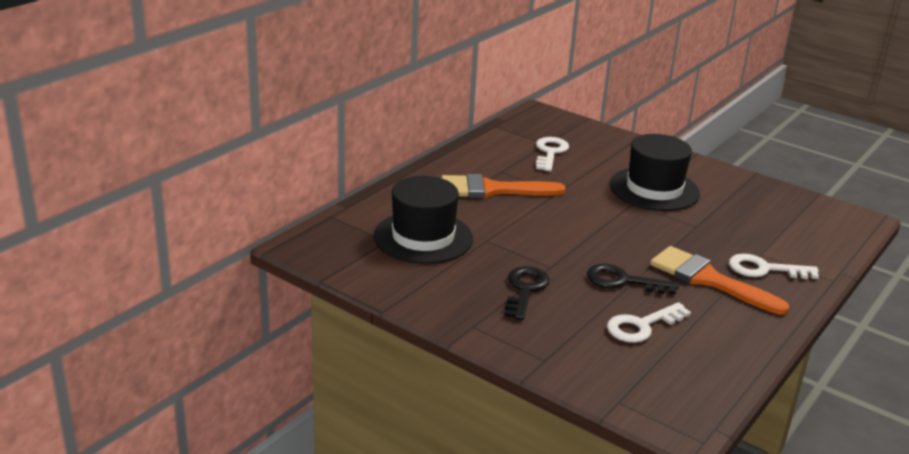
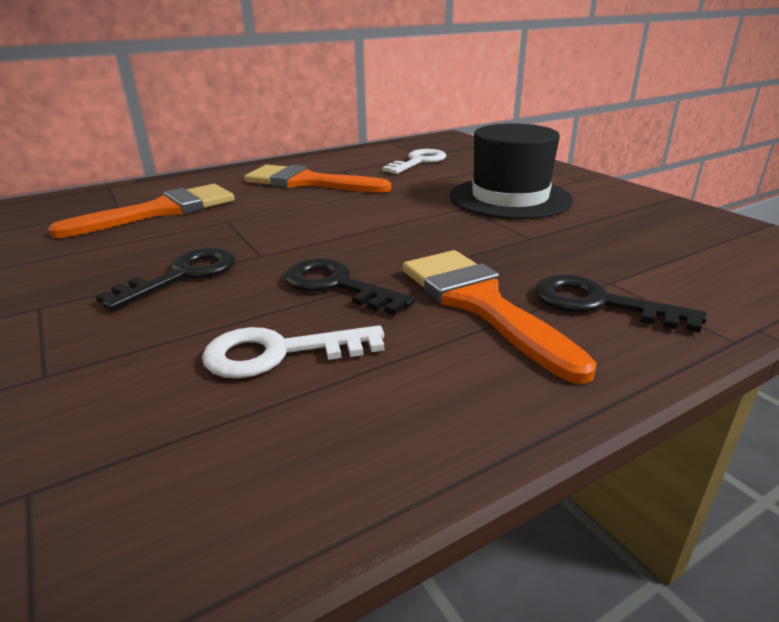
camera: 25 degrees right, 0 degrees up
(423, 237) = (161, 211): black hat -> orange brush
(764, 269) = (599, 303): white key -> black key

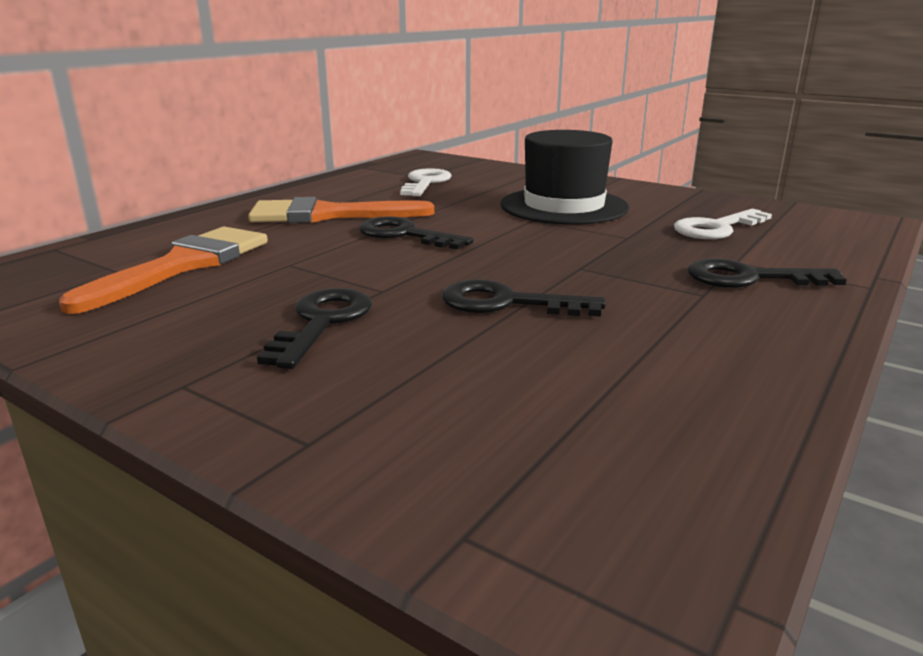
camera: 25 degrees left, 5 degrees down
(279, 353) = (536, 367): white key -> white key (716, 228)
(340, 208) = (404, 235): none -> black key
(480, 303) = (658, 295): orange brush -> none

